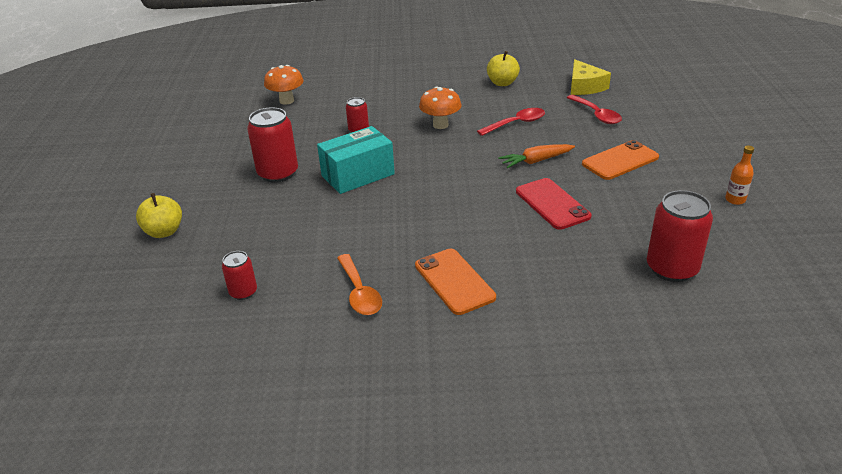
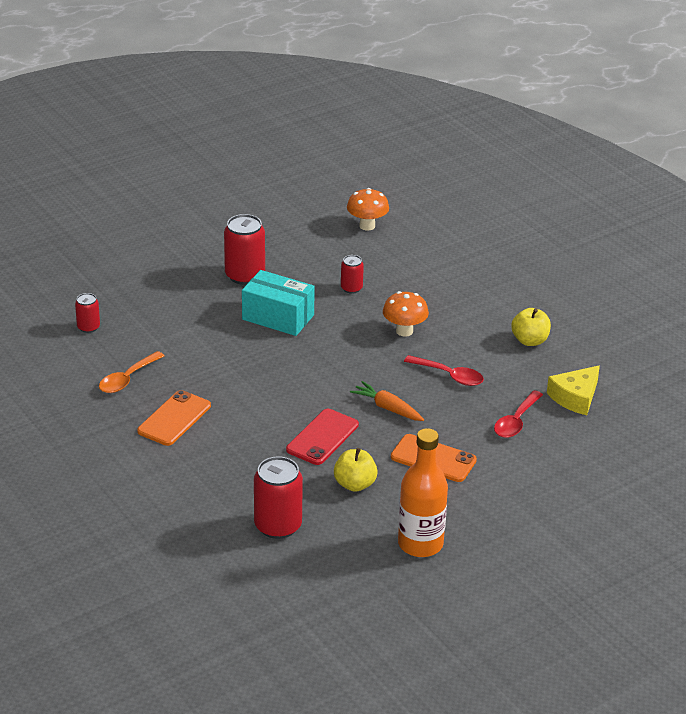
camera: 55 degrees right, 0 degrees up
(164, 232) = (125, 259): yellow apple -> yellow apple (355, 484)
(735, 200) = (420, 544): orange bottle -> orange bottle, size x2.23

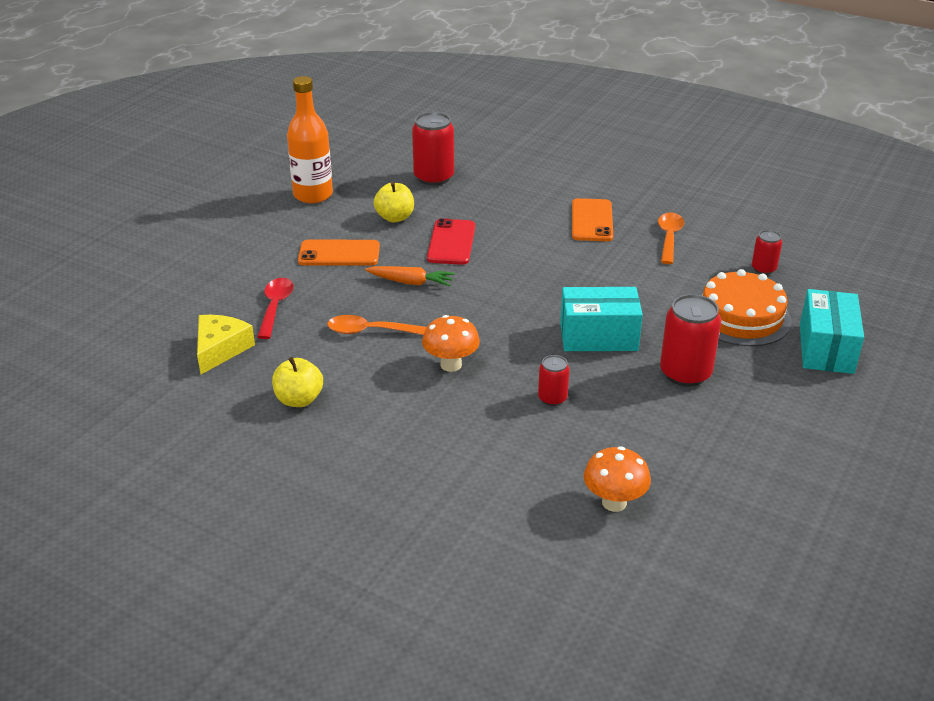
camera: 155 degrees right, 0 degrees up
(128, 260) = (826, 348): none -> turquoise box
(157, 298) = (741, 317): none -> orange cake
(449, 376) = (369, 331): red spoon -> orange spoon

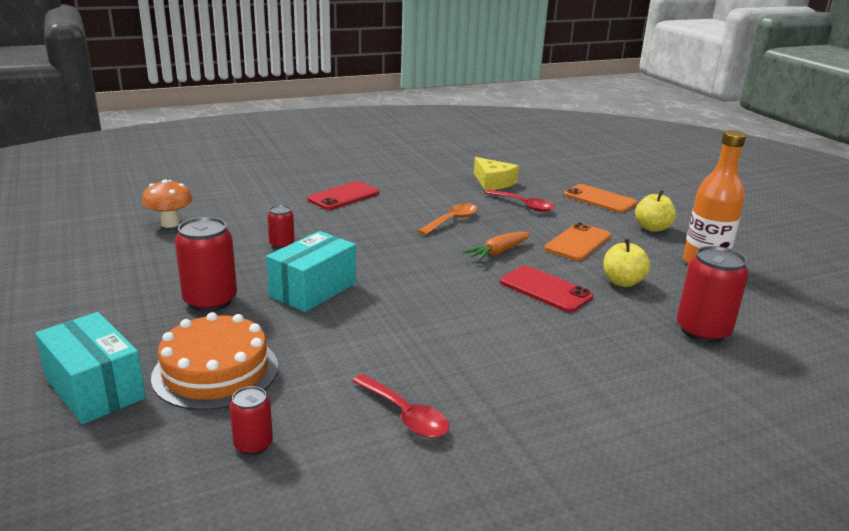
camera: 125 degrees right, 10 degrees down
(299, 400) = (409, 186): yellow apple -> yellow apple (652, 228)
(389, 428) = (343, 196): none -> red phone
(451, 365) = (372, 230): orange mushroom -> none
(592, 220) = (504, 382): orange phone -> orange phone (599, 199)
(669, 237) = (405, 415): orange spoon -> red spoon

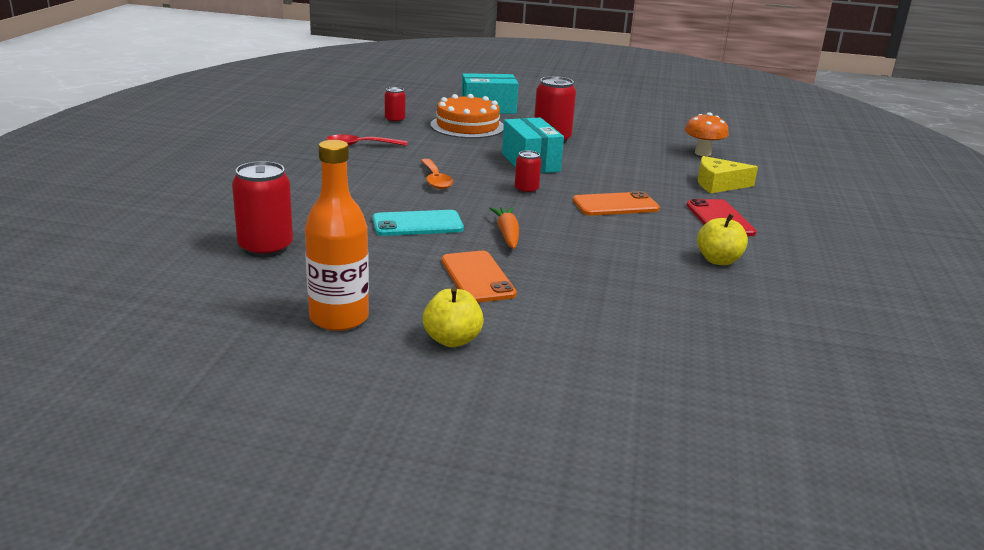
camera: 125 degrees right, 0 degrees up
(282, 244) = (621, 172): red can -> red can (526, 190)
(452, 220) = (604, 242): orange spoon -> orange spoon (435, 180)
(493, 182) = (707, 309): yellow cheese -> yellow cheese (718, 184)
(524, 205) = (608, 294): red spoon -> none
(545, 289) = (417, 224): red phone -> turquoise phone
(599, 199) = (578, 355): orange phone -> orange phone (615, 205)
(622, 282) = (377, 258): yellow apple -> yellow apple (718, 260)

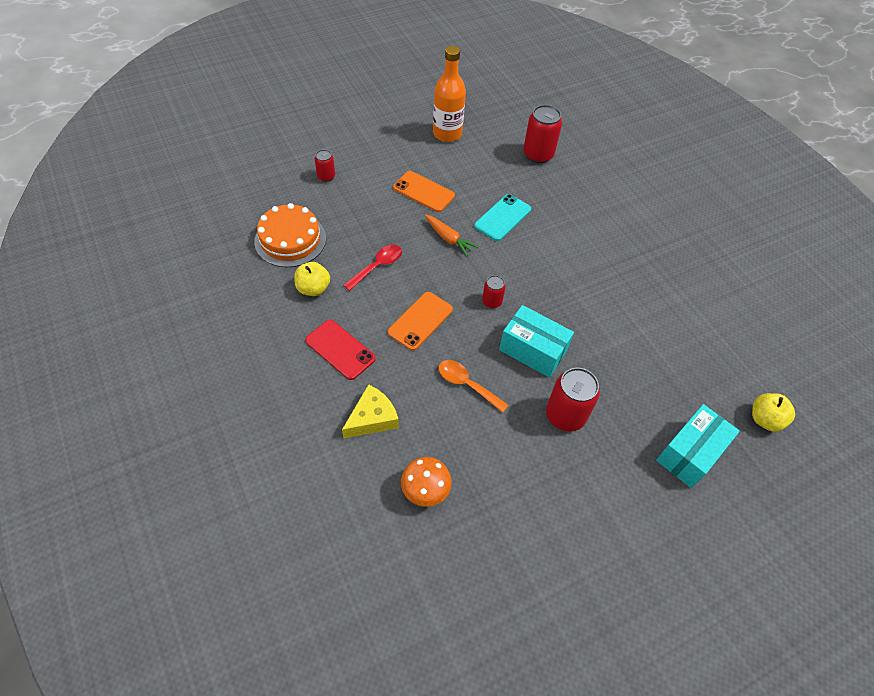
camera: 140 degrees right, 30 degrees up
(360, 145) = (660, 290): red spoon -> red spoon (377, 266)
(395, 120) = (708, 355): red can -> red can (326, 176)
(435, 180) = (555, 274): orange spoon -> orange spoon (467, 384)
(452, 340) = (391, 147): yellow apple -> yellow apple (765, 419)
(467, 126) = (651, 389): orange cake -> orange cake (290, 240)

